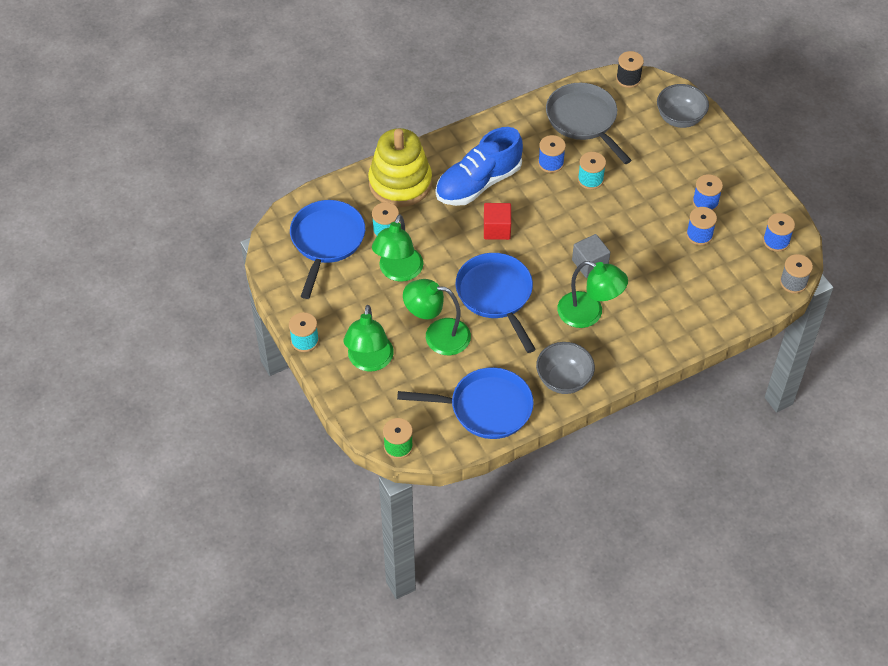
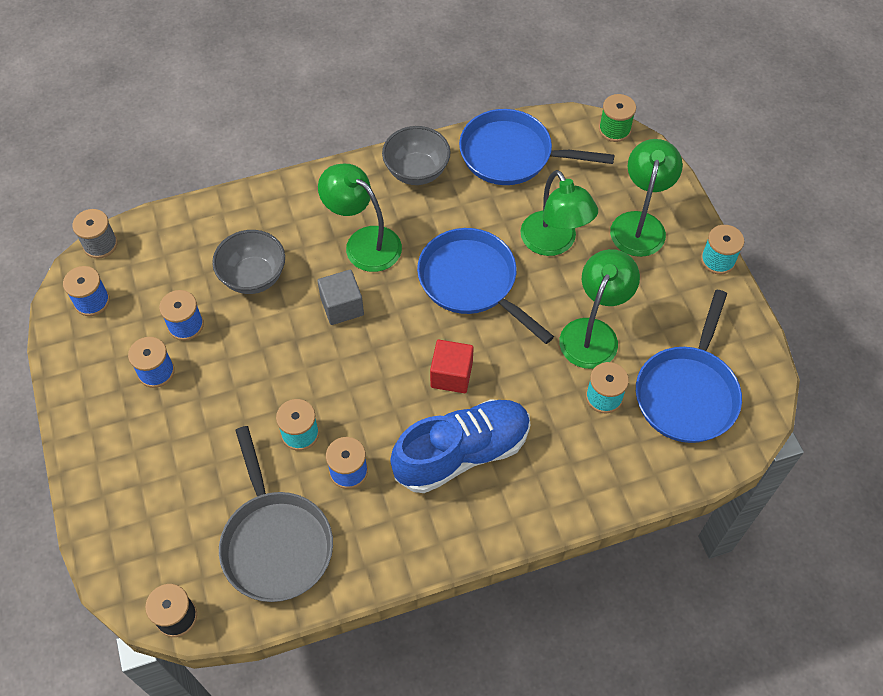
camera: 170 degrees left, 5 degrees up
(400, 183) = (576, 472): yellow stacking toy -> none
(437, 335) = (554, 243): green lamp -> green lamp turned 45 degrees clockwise
(496, 295) = (472, 282): blue pan -> blue pan turned 150 degrees clockwise
(680, 118) = (129, 521): grey bowl -> grey bowl (253, 277)

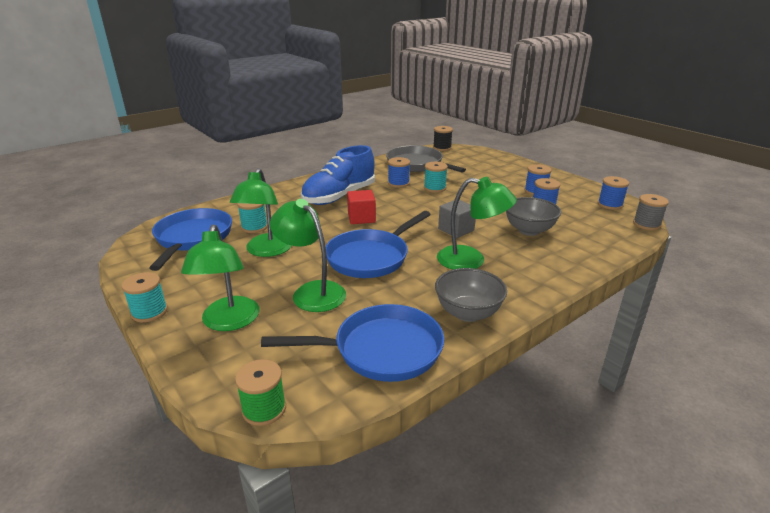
camera: 160 degrees right, 30 degrees down
(472, 282) = (371, 257): blue pan -> blue pan turned 105 degrees clockwise

